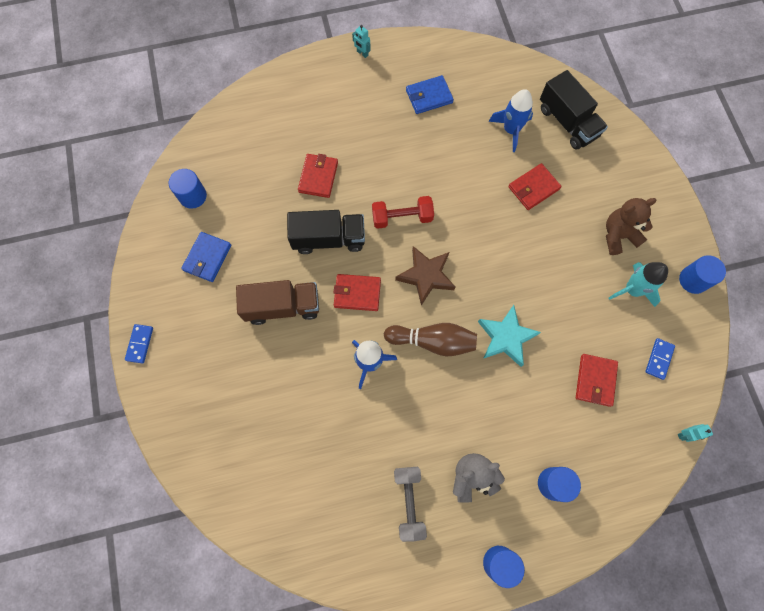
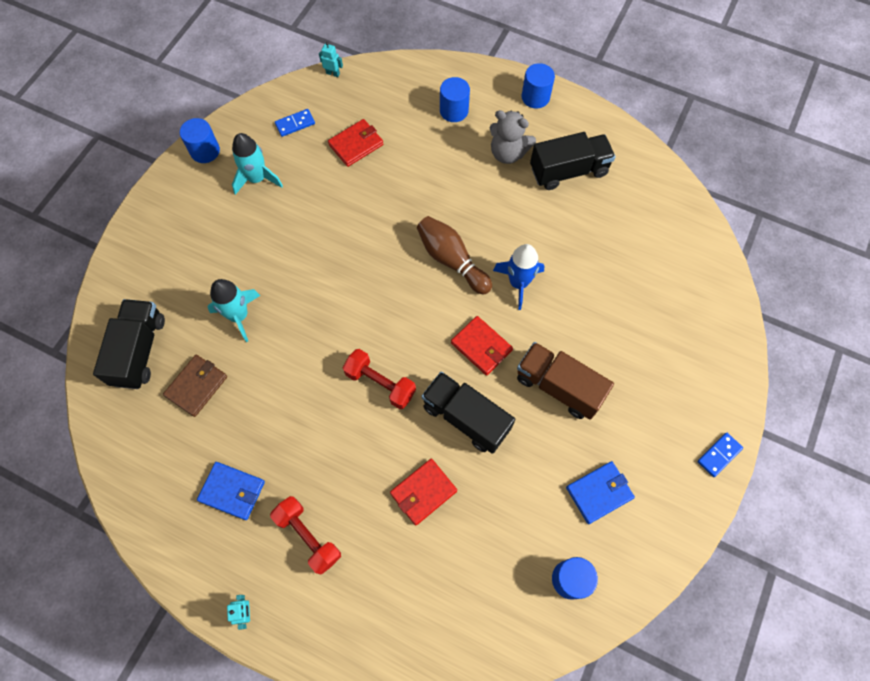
camera: 140 degrees left, 5 degrees down
(364, 107) = (308, 536): none -> red dumbbell
(409, 502) = (568, 171): grey dumbbell -> black truck
(426, 276) = (408, 315): brown star -> none
(506, 337) = (390, 220): turquoise star -> none
(511, 130) = (196, 386): blue rocket -> brown wallet
(533, 188) = (239, 316): red wallet -> turquoise rocket
(618, 235) = (218, 223): brown teddy bear -> none

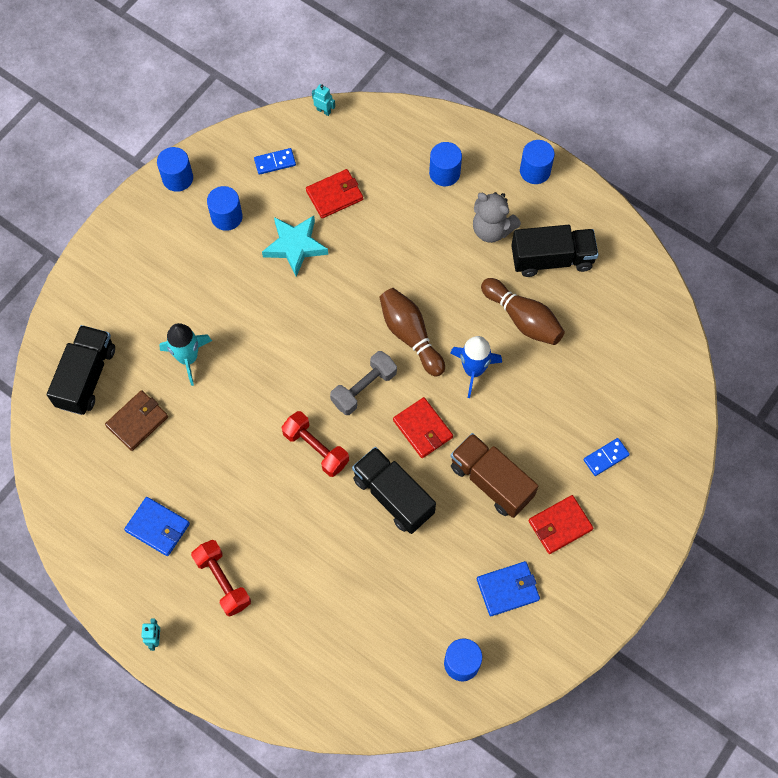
camera: 10 degrees right, 0 degrees up
(257, 179) = (227, 217): turquoise rocket -> blue cylinder
(327, 195) = (295, 246): none -> turquoise star
(416, 317) = (364, 388): none -> grey dumbbell
(423, 492) = (338, 559): red wallet -> red wallet (560, 525)
(554, 228) = (523, 319): none -> brown bowling pin
(719, 455) = (634, 574): blue domino -> blue domino (606, 457)

